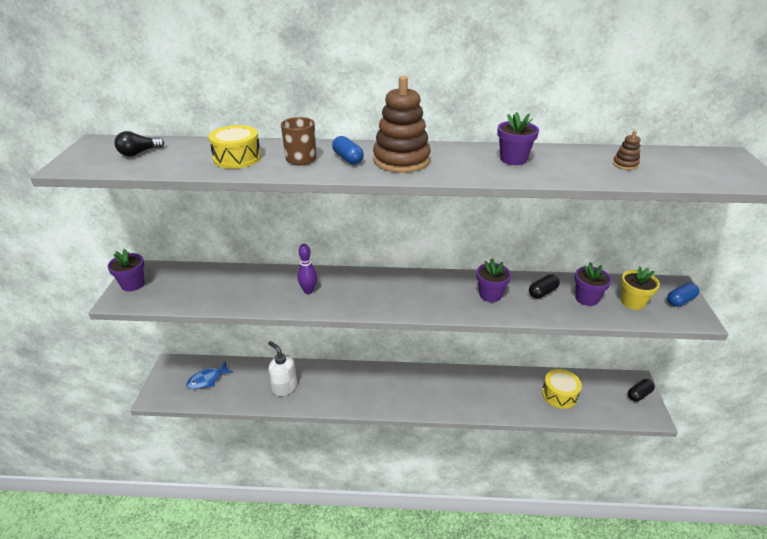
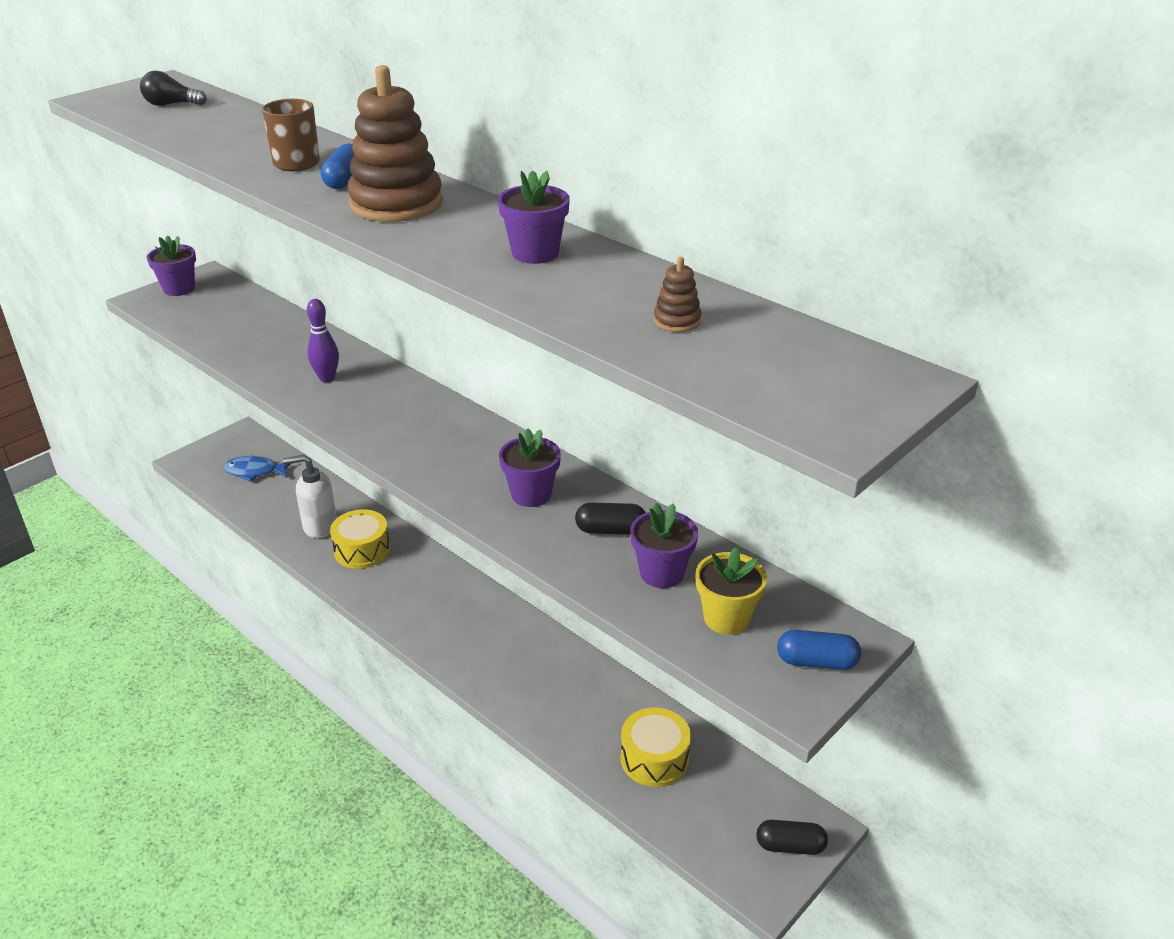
camera: 40 degrees right, 0 degrees up
(237, 158) = (241, 140): yellow drum -> yellow drum (362, 550)
(284, 387) = (319, 526): white soap dispenser -> white soap dispenser turned 90 degrees counterclockwise

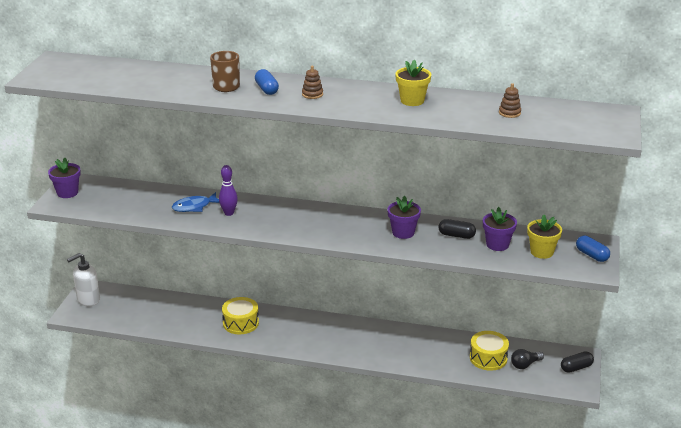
camera: 30 degrees left, 5 degrees down
(171, 105) = (91, 71): black light bulb -> black light bulb (525, 365)
(255, 471) = (125, 306): blue fish -> blue fish (194, 207)
(319, 526) = (201, 320): white soap dispenser -> white soap dispenser (88, 300)
(396, 204) = (312, 94): brown stacking toy -> brown stacking toy, size x0.42
(535, 253) = (412, 101): purple flower pot -> yellow flower pot
(610, 530) = (456, 235): black capsule -> black capsule turned 45 degrees clockwise
(816, 662) = (592, 255): blue capsule -> blue capsule turned 75 degrees clockwise

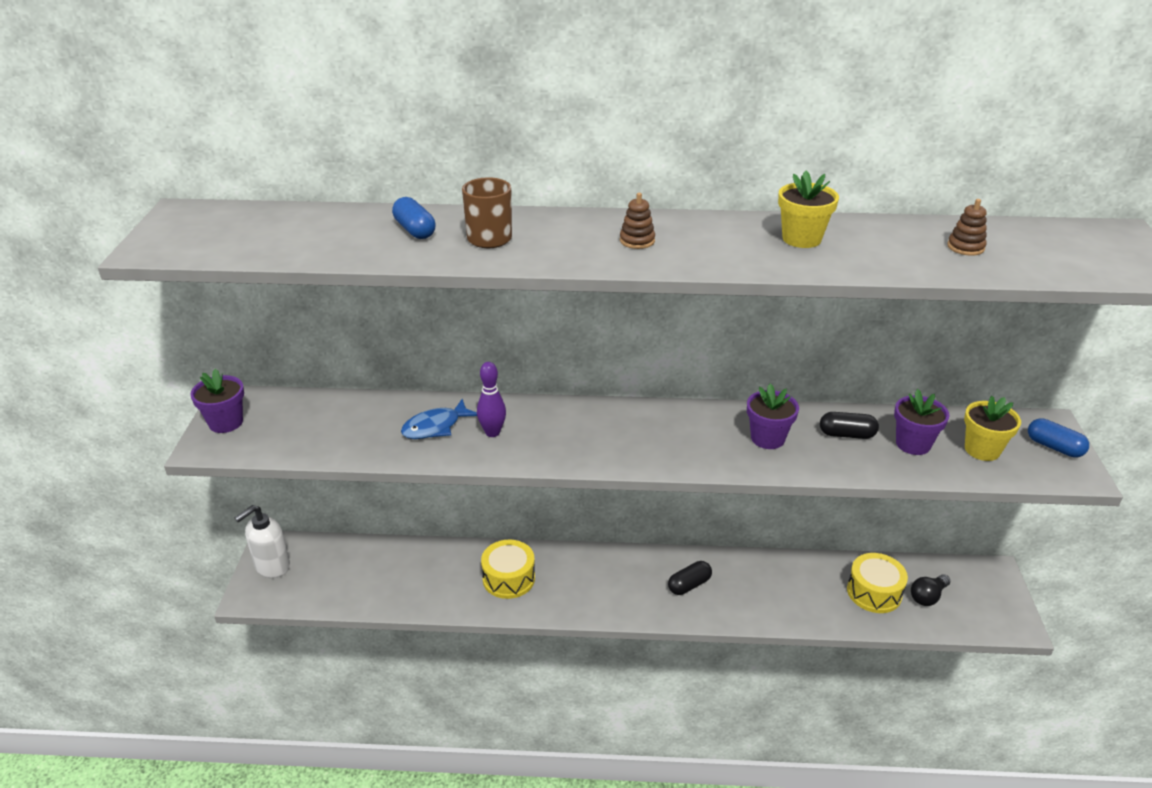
camera: 10 degrees left, 5 degrees up
(266, 89) = (558, 238): blue capsule -> blue capsule (415, 230)
(576, 368) = (996, 592): black capsule -> black capsule (689, 585)

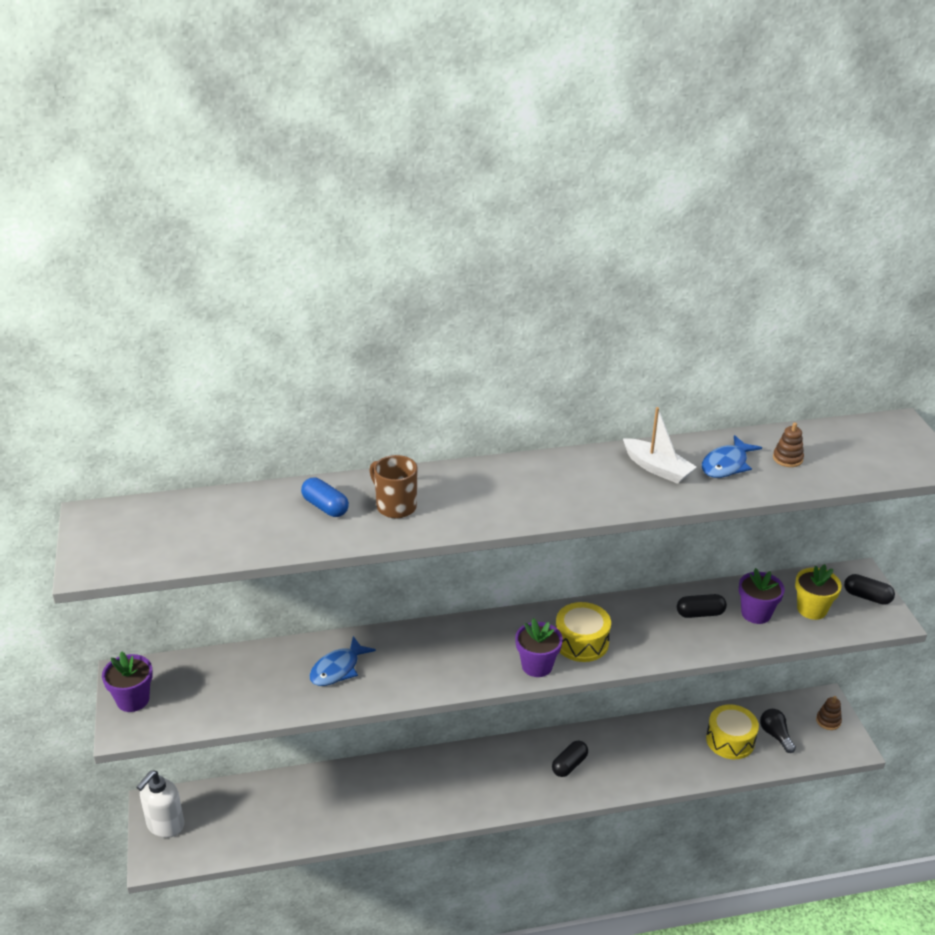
camera: 15 degrees left, 0 degrees up
(492, 432) = (393, 665): purple bowling pin -> none
(508, 578) = (402, 791): yellow drum -> yellow drum (581, 642)
(637, 241) = (524, 490): brown stacking toy -> brown stacking toy (828, 721)
(767, 438) = (635, 629): purple flower pot -> purple flower pot (537, 666)
(801, 239) = (657, 468): yellow flower pot -> white boat
(887, 244) = (726, 464): none -> blue fish
(928, 596) = (775, 735): black light bulb -> black light bulb turned 120 degrees clockwise
(1054, 447) = (867, 597): blue capsule -> black capsule

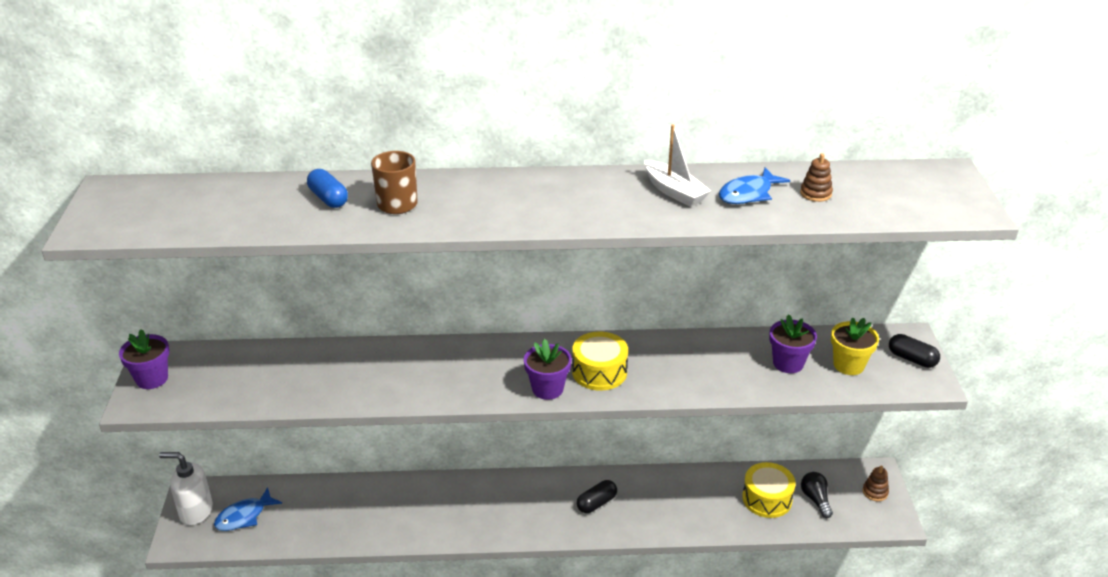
camera: 10 degrees right, 0 degrees up
(165, 825) = (195, 511): white soap dispenser -> white soap dispenser turned 60 degrees clockwise
(338, 669) = (352, 371): blue fish -> blue fish (244, 516)
(700, 613) = (729, 357): black capsule -> none

